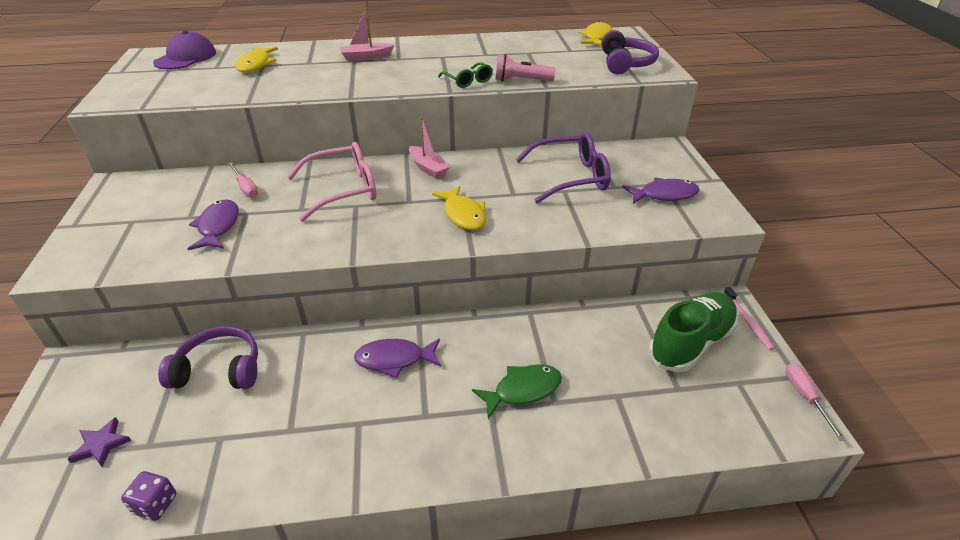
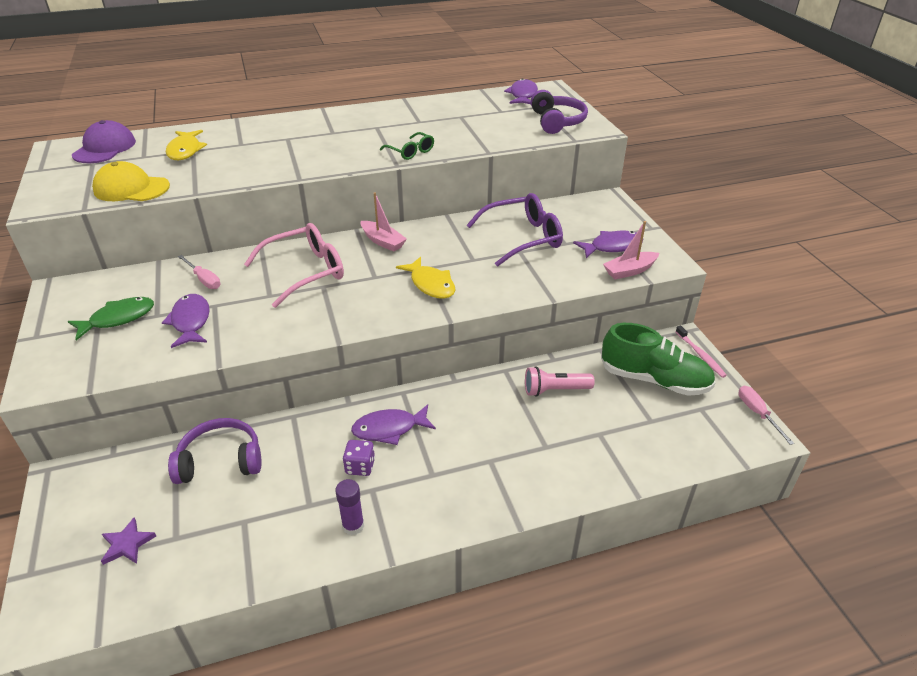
camera: 10 degrees left, 0 degrees up
(155, 504) = (202, 587): purple dice -> purple dice (360, 466)
(192, 94) = (131, 188): none -> yellow cap
(327, 461) = (353, 526): none -> purple glue stick
(366, 57) = (299, 134): pink boat -> pink boat (629, 271)
(521, 81) = (462, 147): pink flashlight -> pink flashlight (555, 390)
(523, 390) = (515, 440): green fish -> green fish (118, 319)
(597, 37) = (523, 95): yellow fish -> purple fish
(690, 343) = (654, 380): green shoe -> green shoe turned 75 degrees clockwise

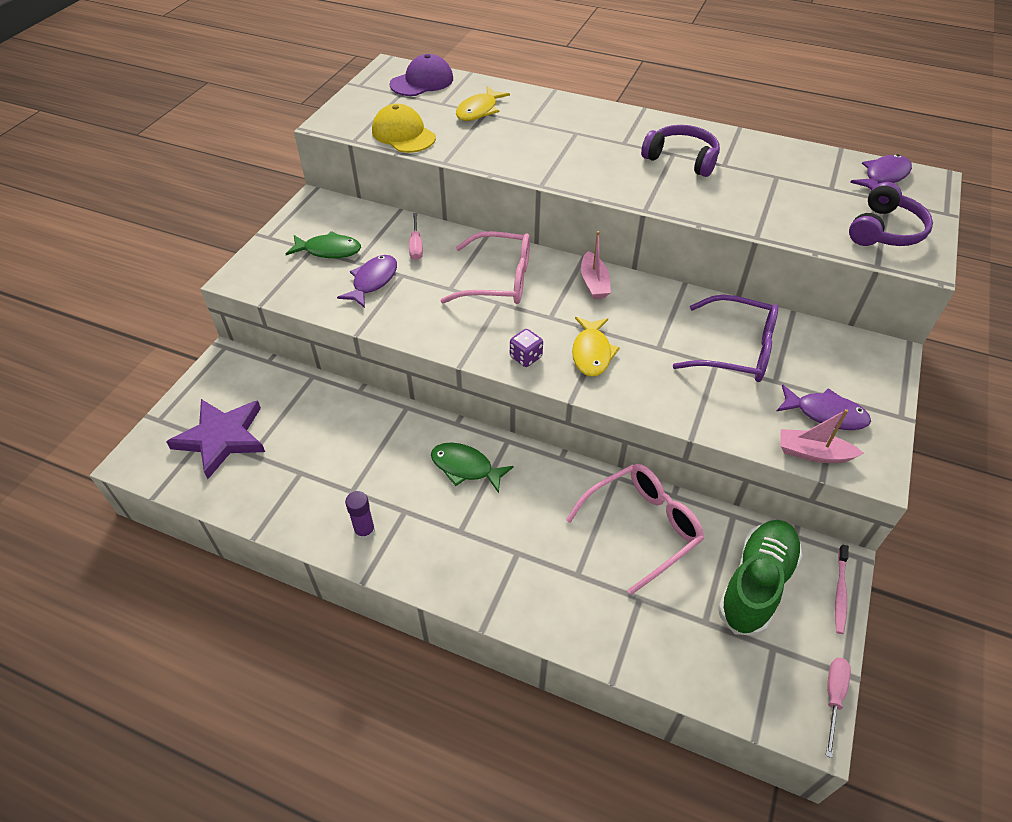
camera: 40 degrees right, 10 degrees up
(127, 544) = (222, 438): purple star -> purple star, size x2.14
(220, 460) = (327, 412): purple headphones -> purple headphones (681, 159)
(360, 466) = (414, 485): purple dice -> purple dice (526, 357)
(389, 429) = (465, 467): purple fish -> green fish
(411, 152) = (675, 200): green glasses -> none
(555, 390) = (642, 527): pink flashlight -> pink glasses
(654, 380) = (756, 584): green shoe -> green shoe turned 120 degrees counterclockwise

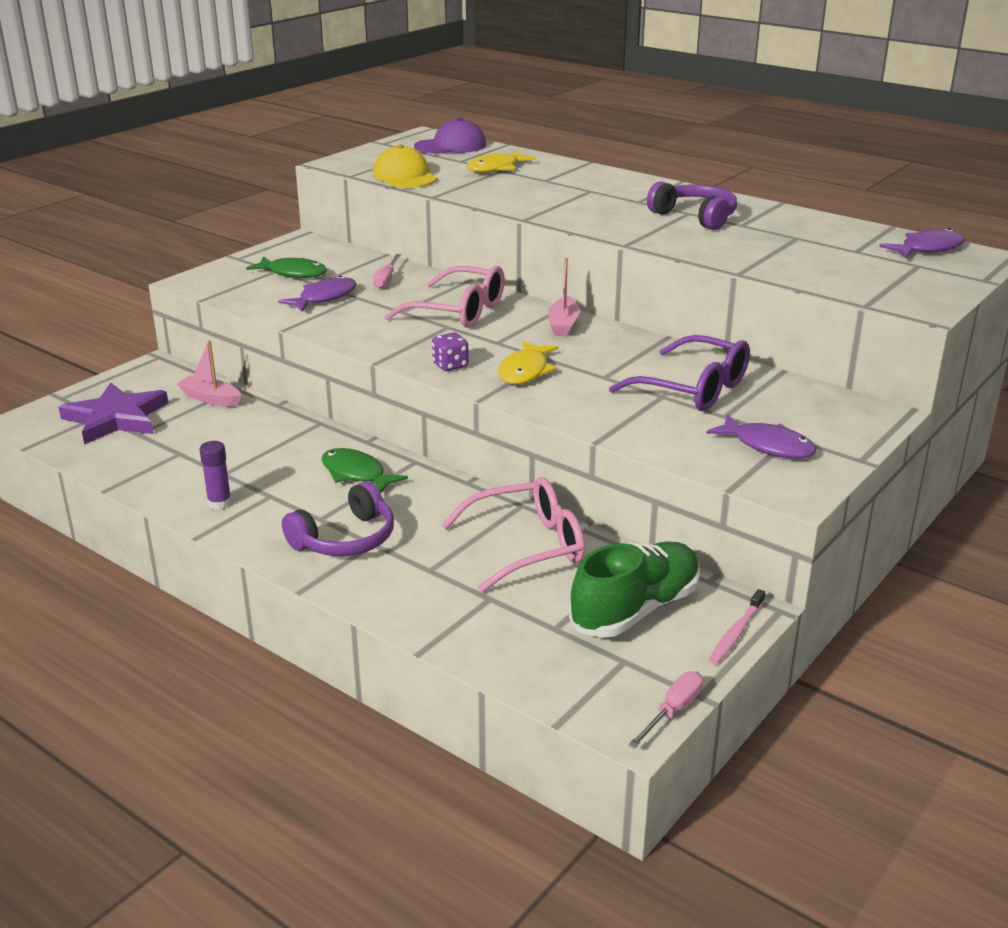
camera: 15 degrees right, 20 degrees down
(813, 453) = (731, 471): pink boat -> pink boat (211, 399)
(884, 230) = (896, 284): purple headphones -> purple headphones (345, 539)

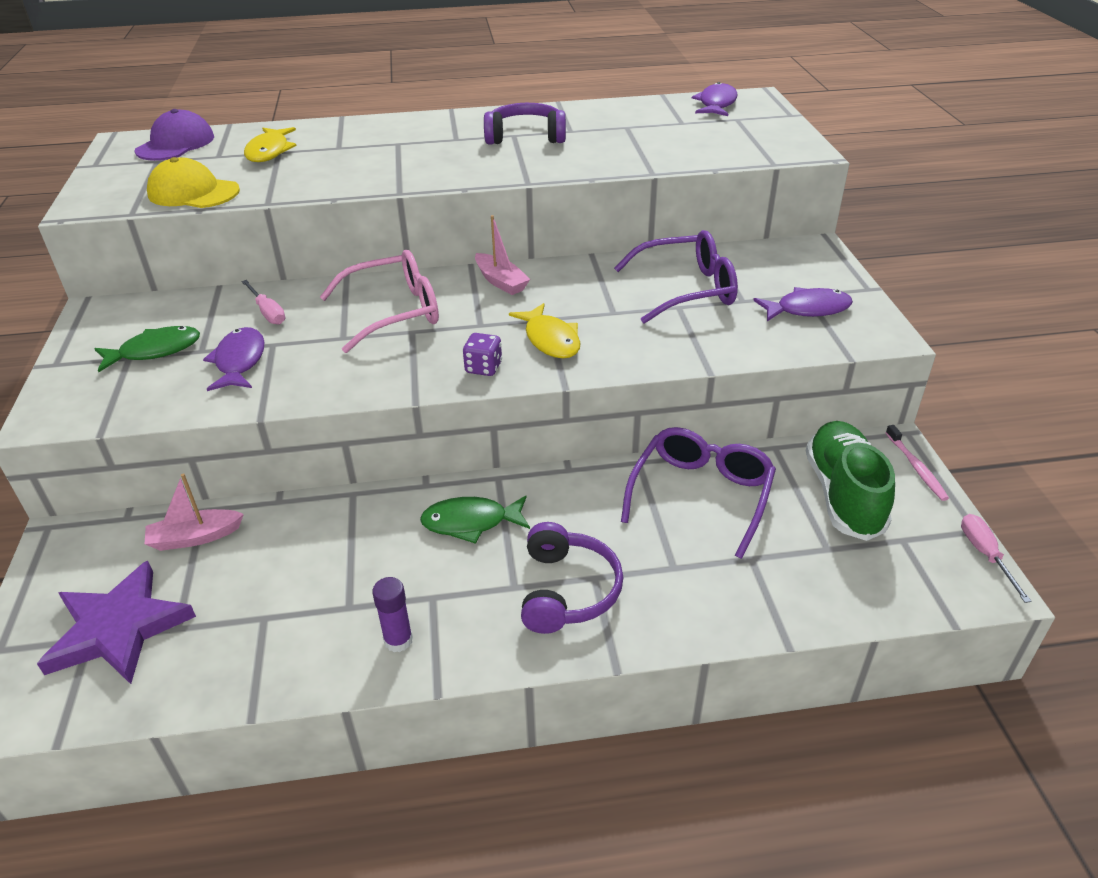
camera: 45 degrees left, 10 degrees up
(528, 546) = (701, 494): pink glasses -> purple glasses

